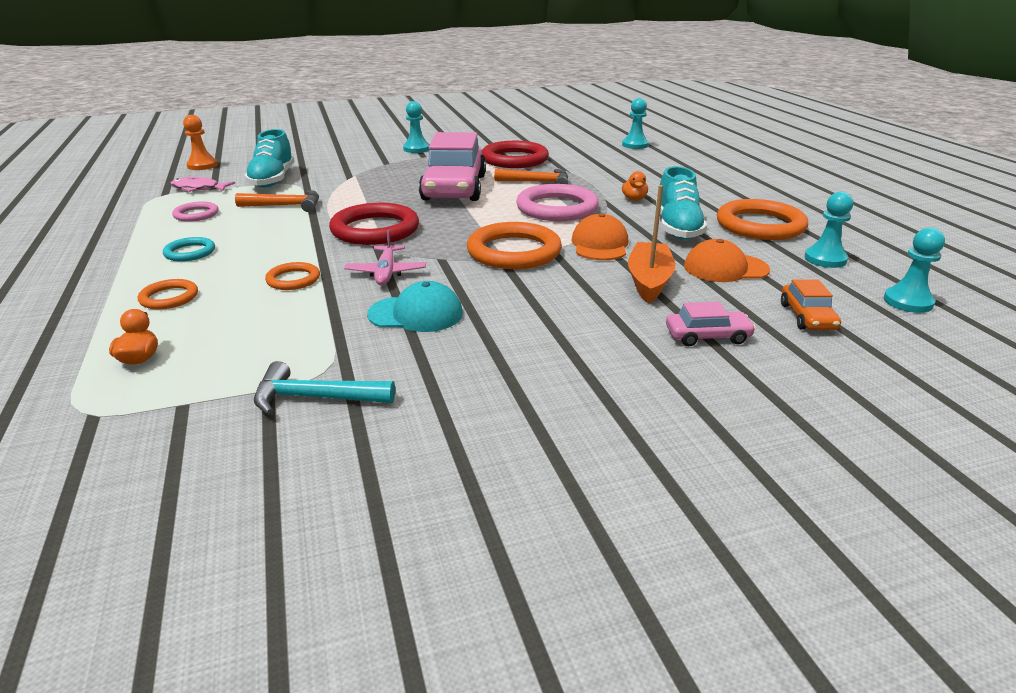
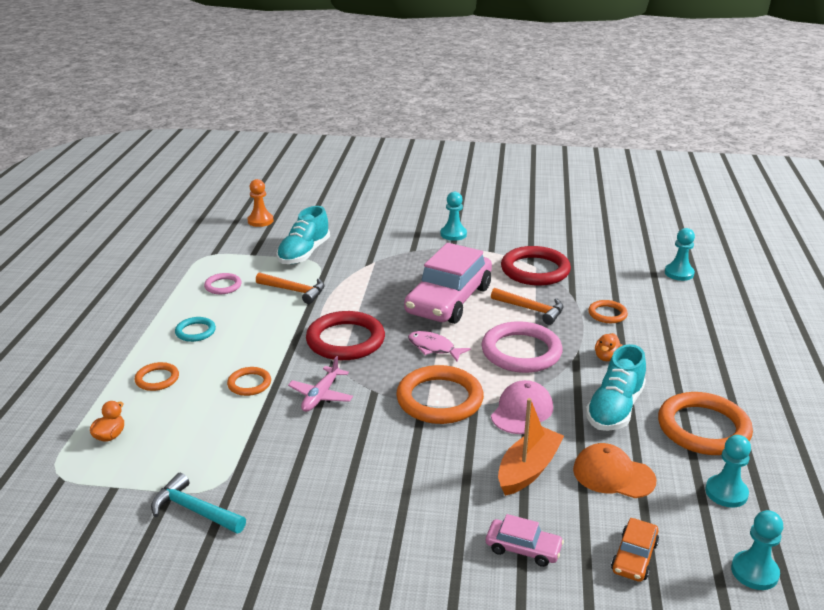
camera: 25 degrees right, 0 degrees up
(198, 189) = (241, 252): pink fish -> pink fish (433, 348)
(416, 314) = (313, 449): turquoise cap -> none
(600, 244) = (522, 411): orange cap -> pink cap
(605, 175) = (607, 314): none -> orange ring

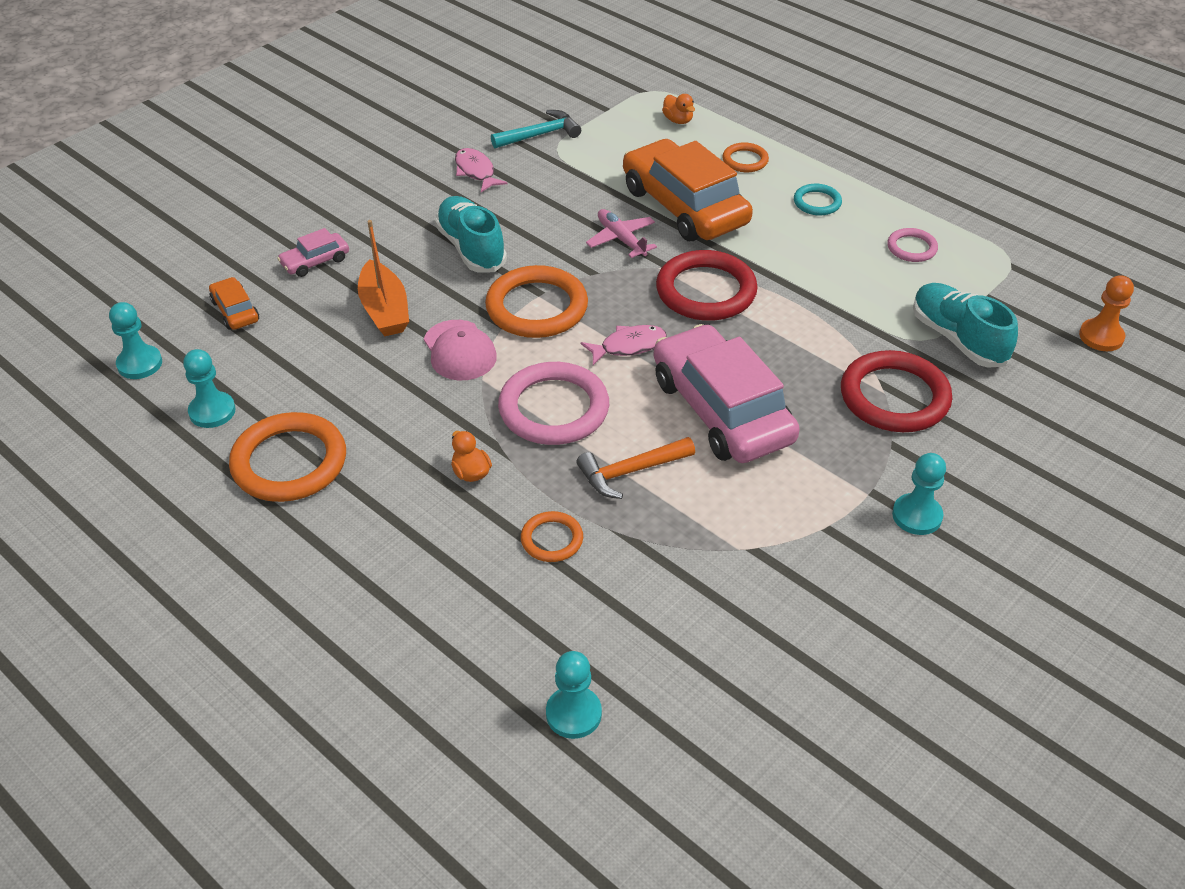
camera: 125 degrees right, 15 degrees up
(249, 384) = (684, 206): orange ring -> orange car
(293, 521) = (476, 171): none -> pink fish
(295, 291) = (853, 295): orange hammer -> none
(535, 270) = (729, 541): red ring -> red ring (894, 397)
(613, 475) = (317, 356): orange cap -> none
(614, 409) = (389, 417): turquoise shoe -> turquoise shoe (471, 248)

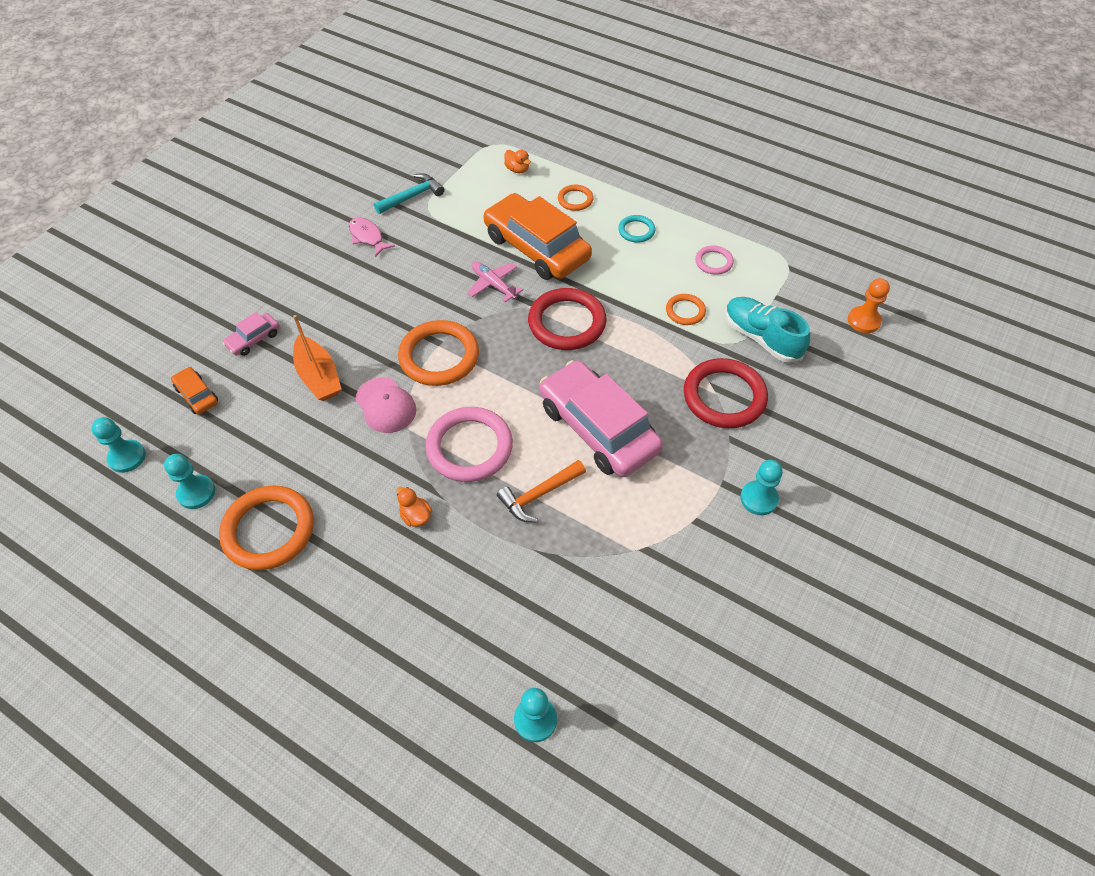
camera: 10 degrees left, 10 degrees up
(471, 248) = (377, 309): turquoise shoe -> none
(552, 539) = (490, 566): orange ring -> orange ring (685, 311)
(629, 346) = (517, 381): pink fish -> none

